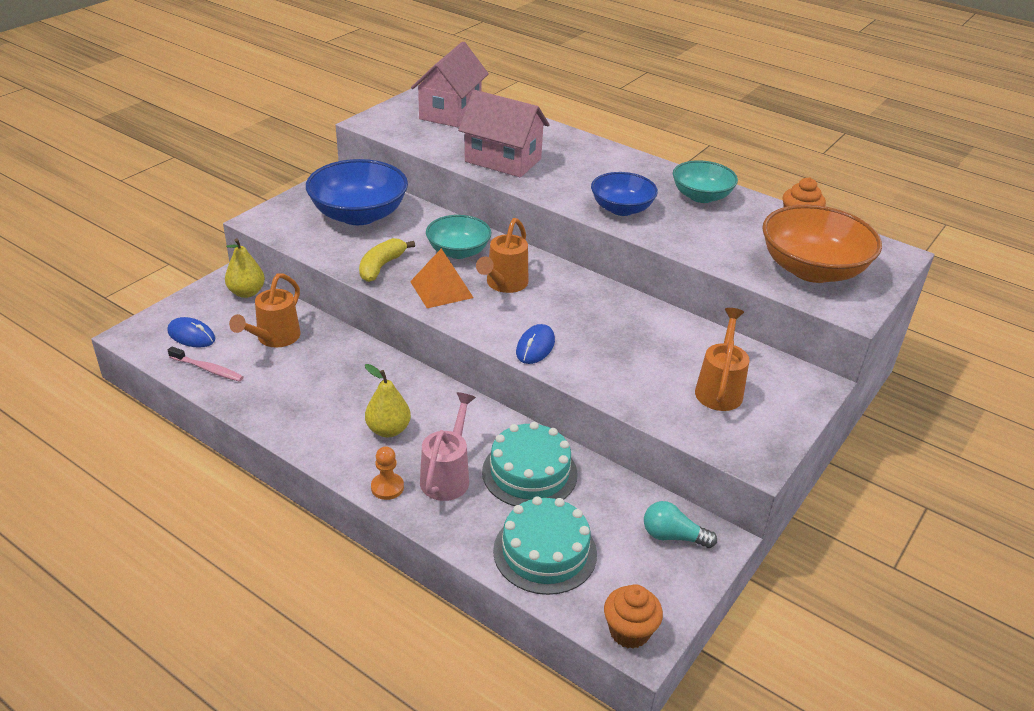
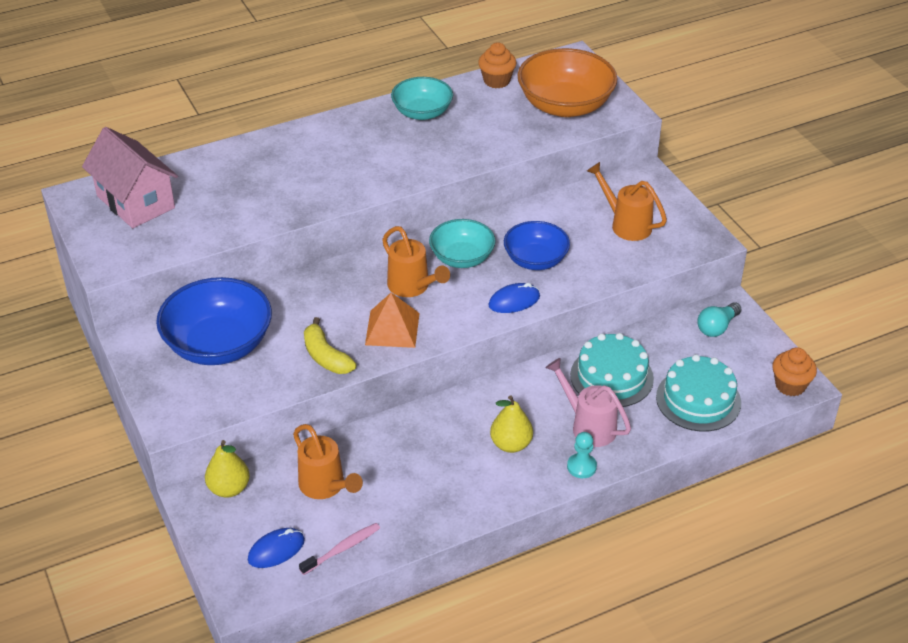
camera: 60 degrees left, 5 degrees up
(387, 487) = (581, 467): orange pawn -> turquoise pawn
(458, 251) = (338, 297): turquoise bowl -> turquoise bowl (462, 258)
(503, 160) = (267, 201): pink house -> none
(535, 347) = (514, 301): blue mouse -> blue mouse turned 75 degrees counterclockwise
(621, 209) = (408, 163): blue bowl -> blue bowl (535, 260)

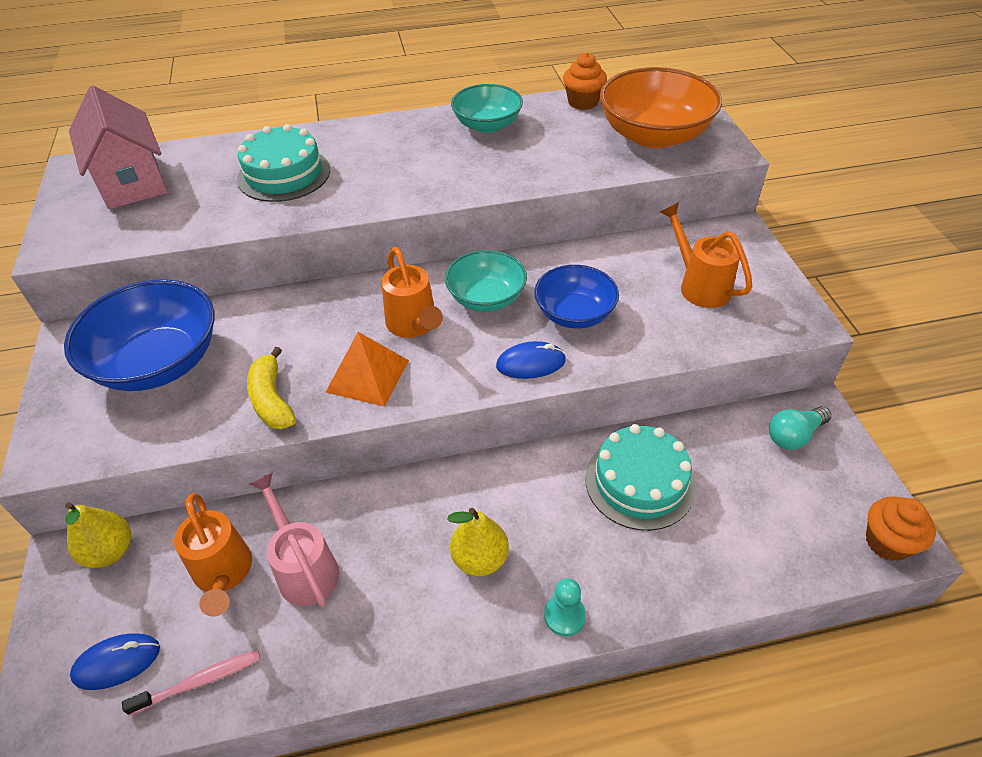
camera: 15 degrees right, 5 degrees up
(588, 426) = (591, 551): pink watering can -> pink watering can (304, 568)
(698, 400) = (751, 539): turquoise cake -> turquoise cake (284, 174)

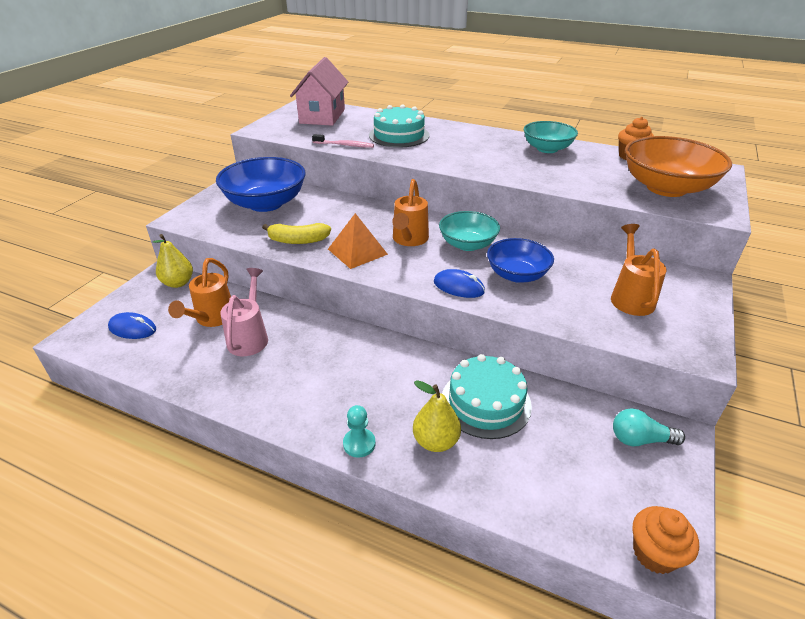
camera: 35 degrees right, 10 degrees down
(199, 682) = (153, 357): pink toothbrush -> pink toothbrush (344, 145)
(272, 400) = (298, 240): yellow banana -> yellow banana turned 105 degrees counterclockwise
(480, 559) = (342, 385): yellow pear -> yellow pear (436, 441)

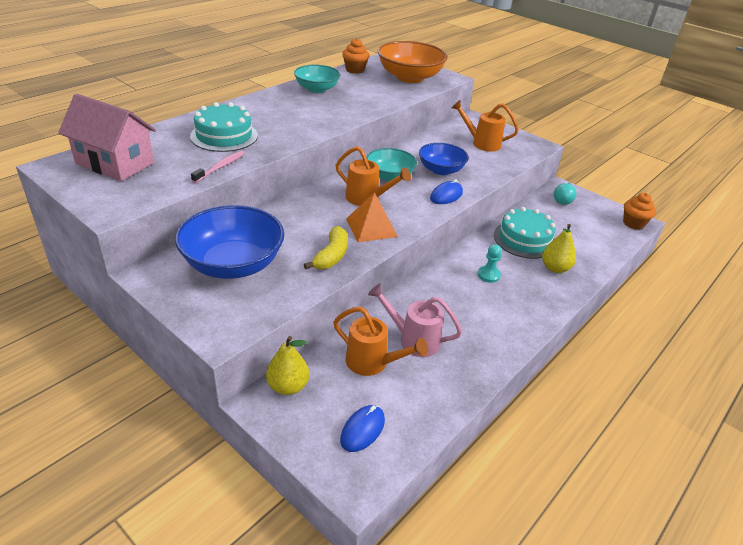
camera: 75 degrees left, 0 degrees up
(359, 444) = (552, 301): turquoise pawn -> turquoise pawn (488, 275)

